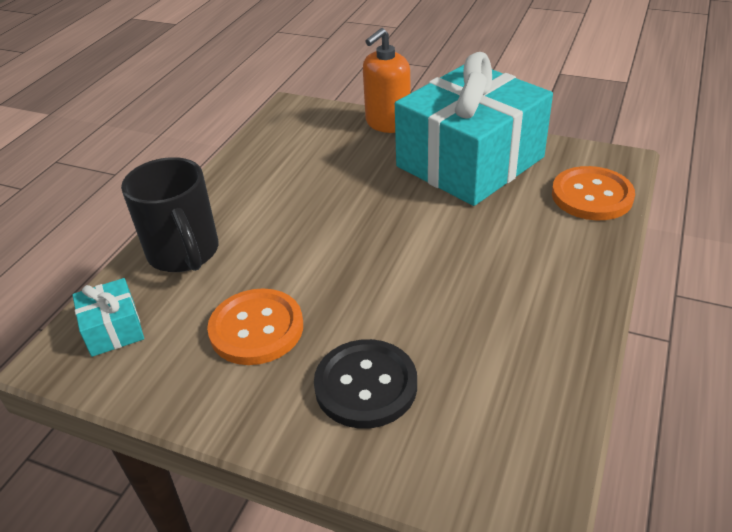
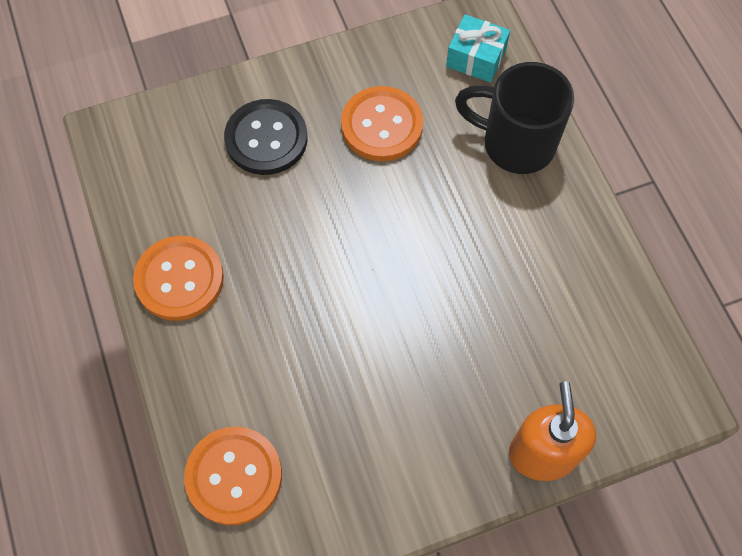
camera: 135 degrees right, 25 degrees up
(470, 162) = (393, 445): turquoise gift -> none
(549, 321) = (179, 279): none -> orange button

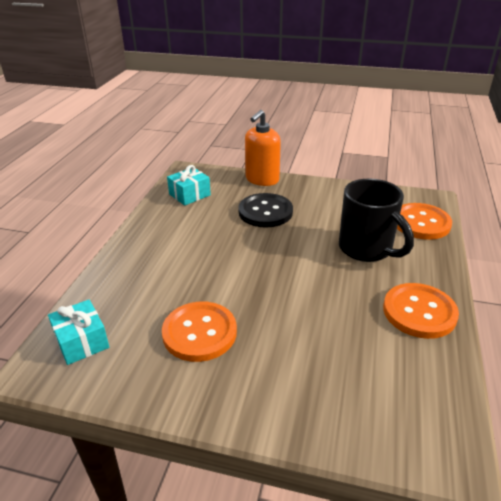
camera: 145 degrees left, 30 degrees down
(266, 139) = (297, 370): black button -> black button (265, 212)
(515, 144) = (128, 279): black mug -> black mug (367, 249)
(609, 337) = (189, 195): none -> turquoise gift

